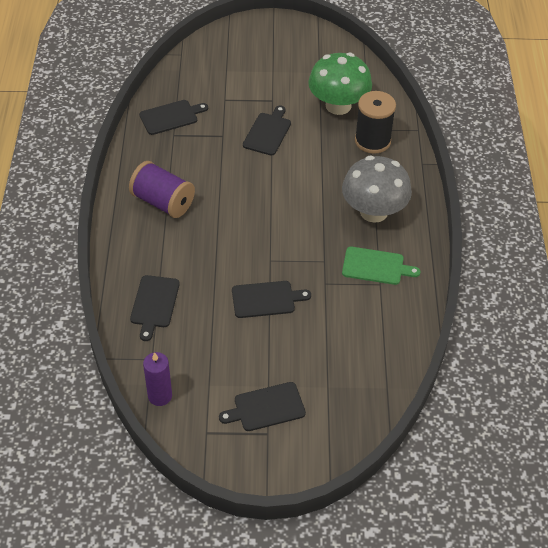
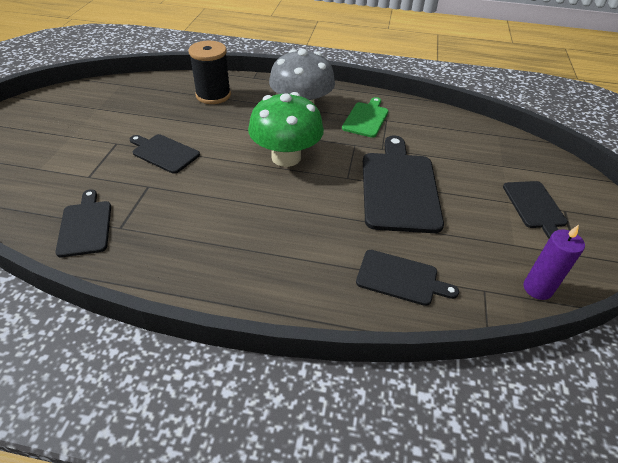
camera: 80 degrees left, 5 degrees down
(163, 202) = (234, 251): purple spool -> none
(266, 299) = (399, 187): black cutting board -> black cutting board, size x1.76
(338, 106) = (154, 105): green mushroom -> green mushroom (286, 157)

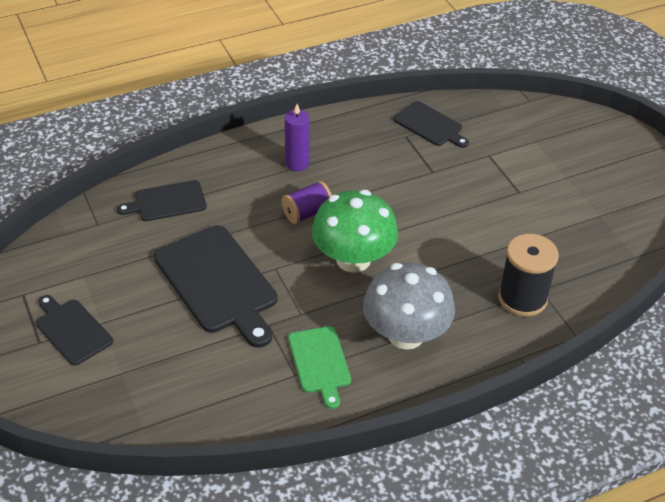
camera: 145 degrees right, 0 degrees up
(164, 153) = (465, 205): black cutting board -> none
(283, 204) = (307, 213): none -> purple spool
(537, 288) = (54, 245): purple candle -> purple candle (297, 163)

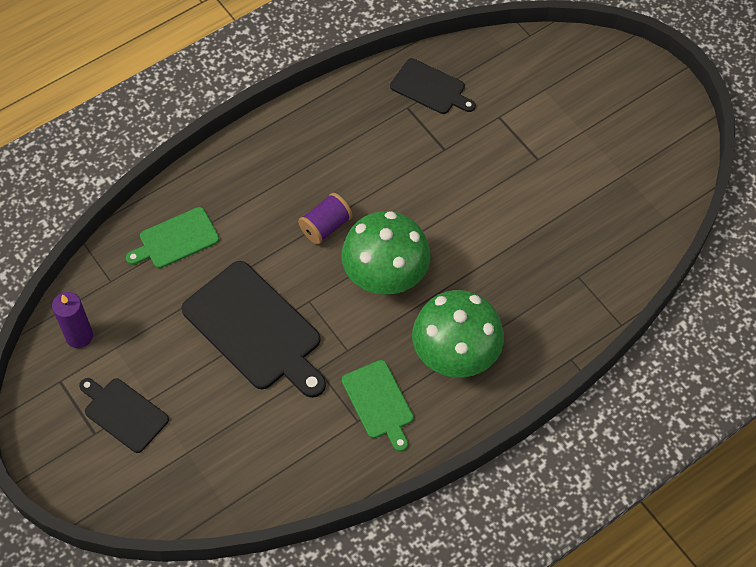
camera: 10 degrees left, 15 degrees up
(167, 202) = (176, 239): black cutting board -> green cutting board
(297, 163) = (300, 164): purple candle -> purple candle (79, 336)
(406, 334) = (456, 354): grey mushroom -> green mushroom
(522, 298) = (562, 290): black spool -> none

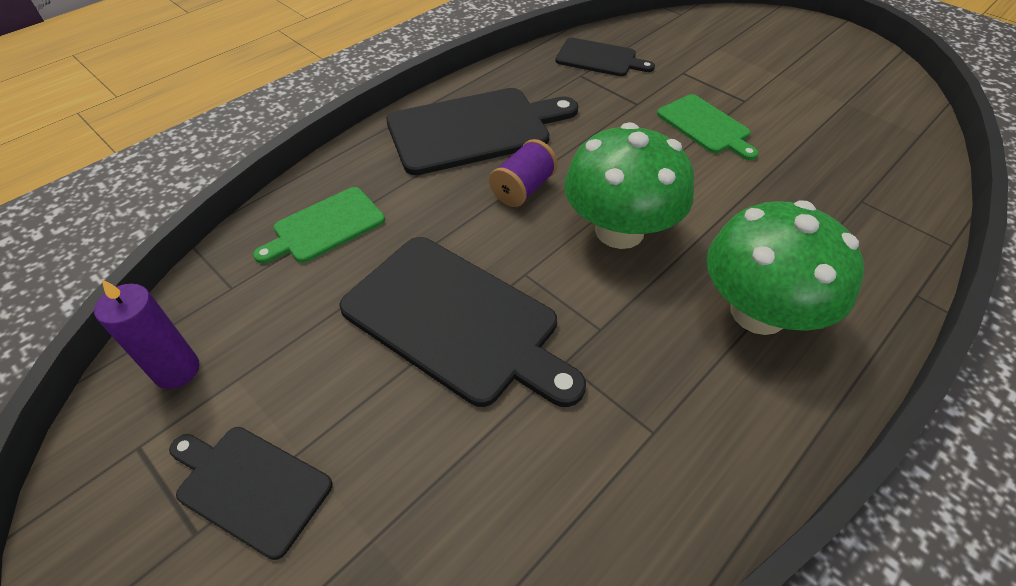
camera: 10 degrees left, 10 degrees down
(302, 160) = (475, 130): none -> black cutting board
(379, 403) = (676, 398): green cutting board -> green cutting board (705, 126)

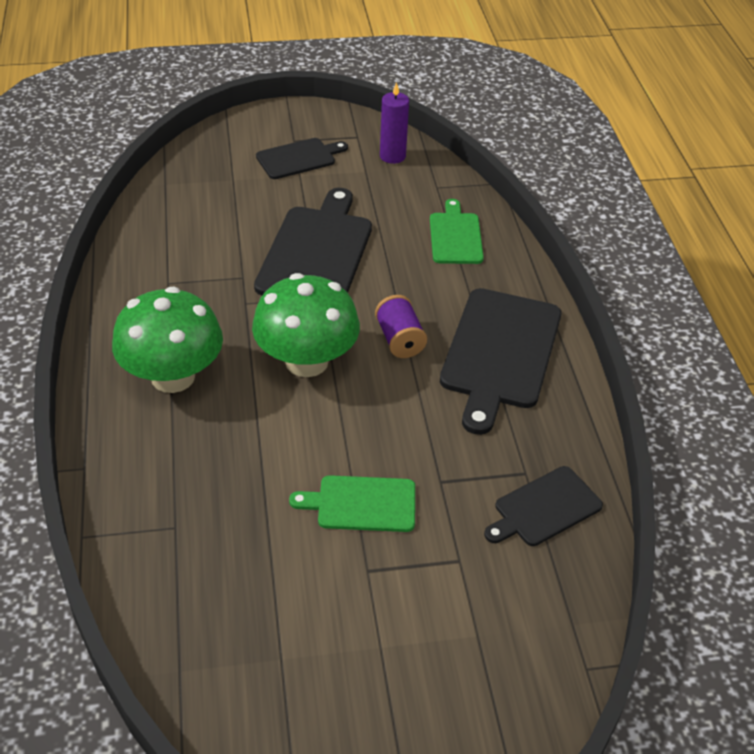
camera: 125 degrees right, 5 degrees down
(456, 321) = (317, 252): black cutting board -> black cutting board turned 120 degrees clockwise

